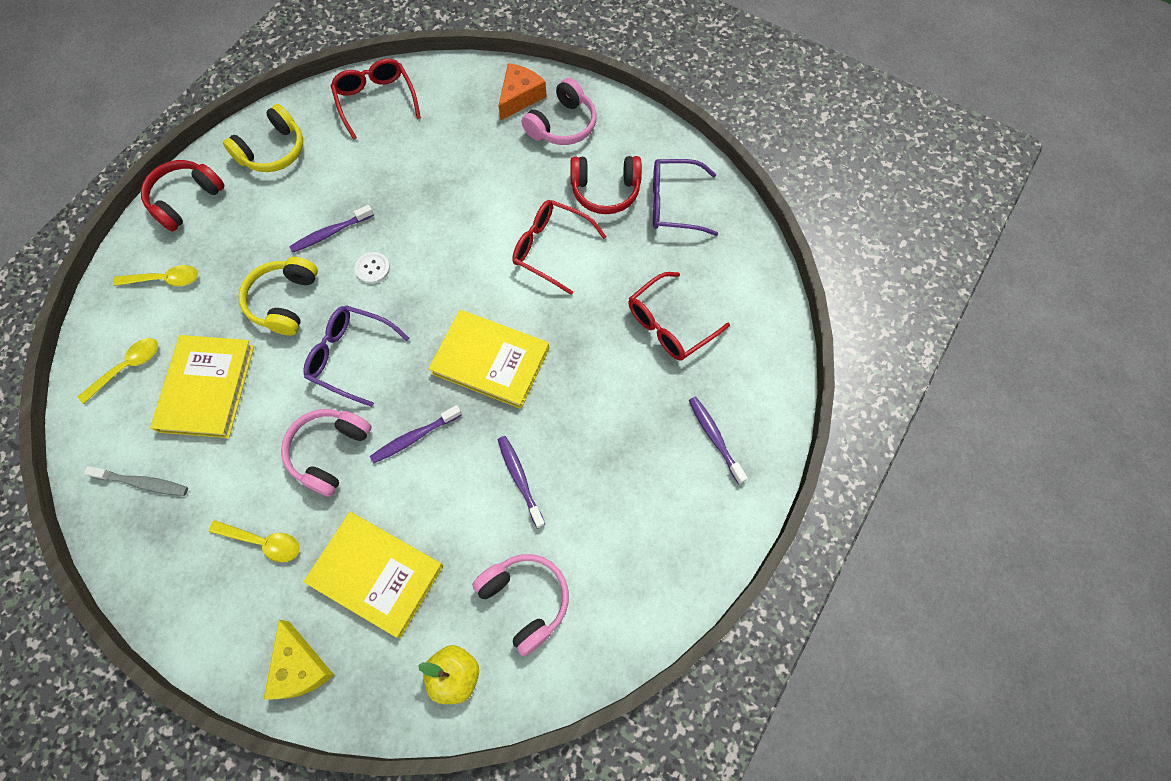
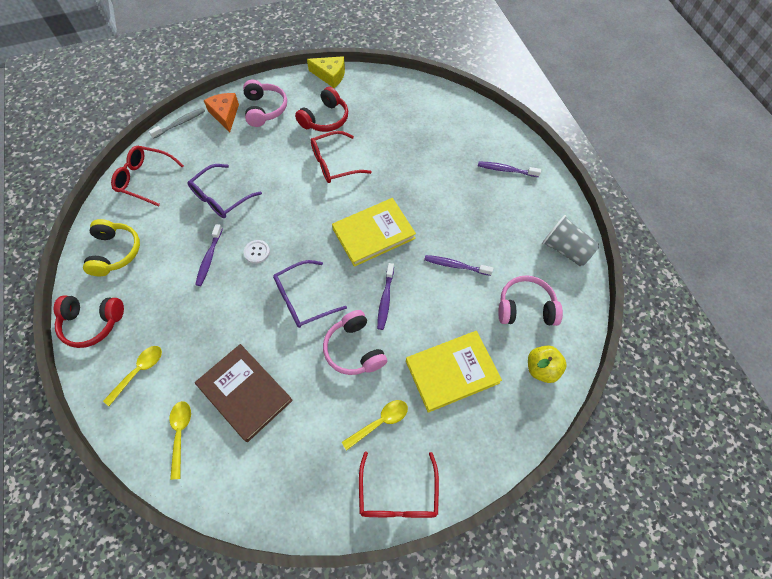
camera: 50 degrees left, 5 degrees down
(143, 483) = (275, 473): grey toothbrush -> grey toothbrush (180, 123)
(186, 200) = (92, 323): red headphones -> red headphones turned 75 degrees counterclockwise
(207, 388) = (245, 393): yellow book -> brown book
(284, 301) = (229, 312): yellow headphones -> none
(300, 667) = (476, 449): yellow cheese -> yellow cheese (330, 75)
(652, 593) = (565, 250): none -> grey cup
(669, 325) = (429, 146): red glasses -> red glasses (398, 495)
(673, 204) = (363, 98): purple glasses -> purple glasses (221, 198)

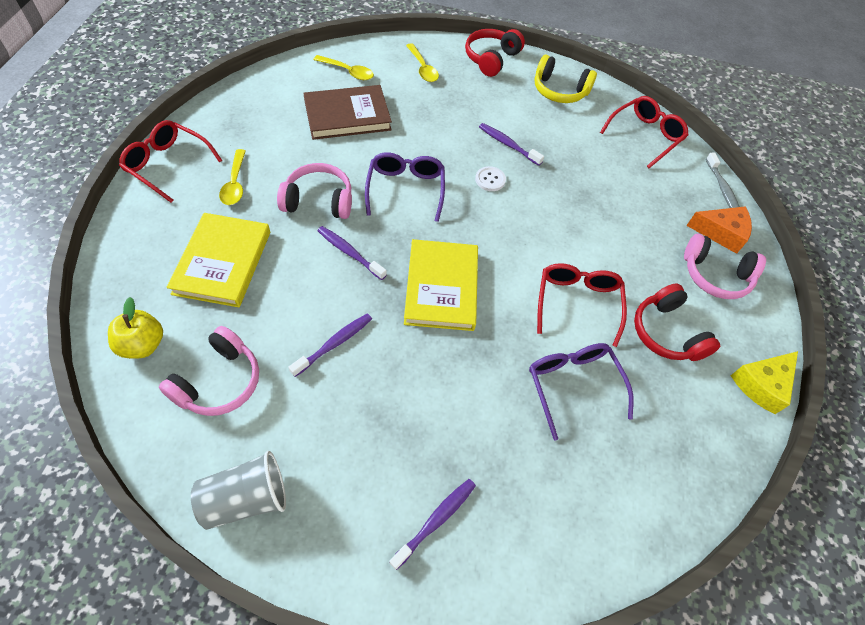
camera: 115 degrees right, 5 degrees down
(221, 198) = (583, 180): purple glasses -> purple glasses (573, 385)

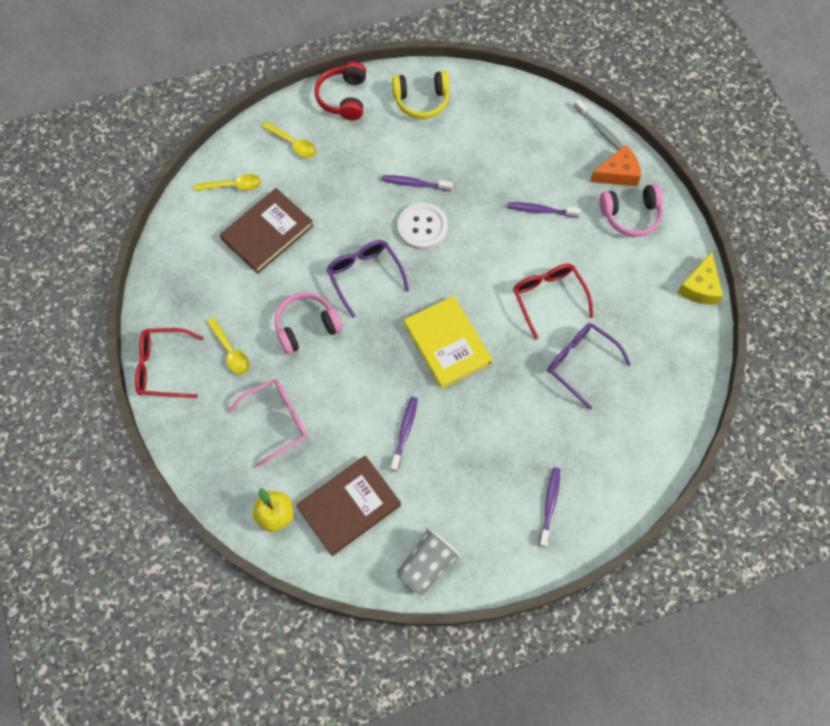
camera: 25 degrees left, 10 degrees up
(219, 382) = (349, 506): pink headphones -> brown book
(222, 262) = (277, 421): yellow book -> pink glasses
(349, 252) = (362, 356): purple toothbrush -> purple toothbrush (541, 210)
(490, 180) = (422, 227): white button -> white button, size x1.81
(645, 136) = (516, 109): red glasses -> none
(666, 333) = (620, 284): red headphones -> none

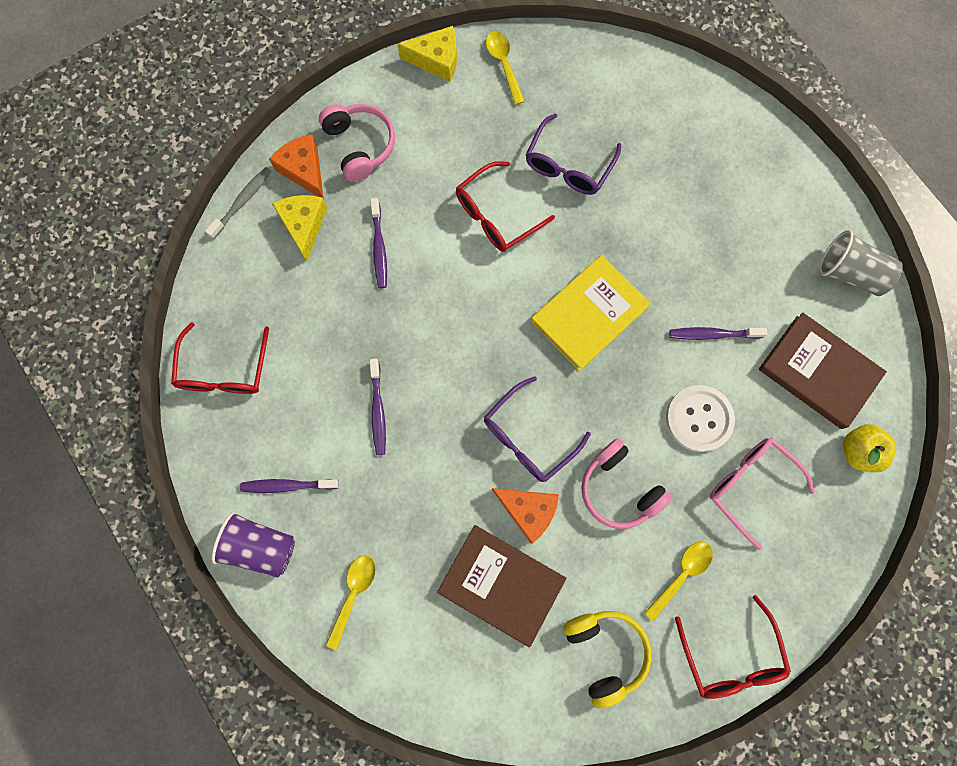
camera: 105 degrees left, 10 degrees up
(233, 186) = (441, 658): yellow spoon -> yellow spoon (503, 65)
(312, 262) = (528, 510): none -> orange cheese
(343, 98) = (260, 546): red headphones -> purple cup
(421, 101) = (243, 436): yellow headphones -> yellow headphones (605, 651)
(422, 227) = (440, 384): white button -> white button (699, 419)
(472, 97) = (224, 370): none -> red glasses
(549, 505) = (740, 165): purple toothbrush -> purple toothbrush (287, 485)
(571, 165) = (304, 225): none -> yellow cheese

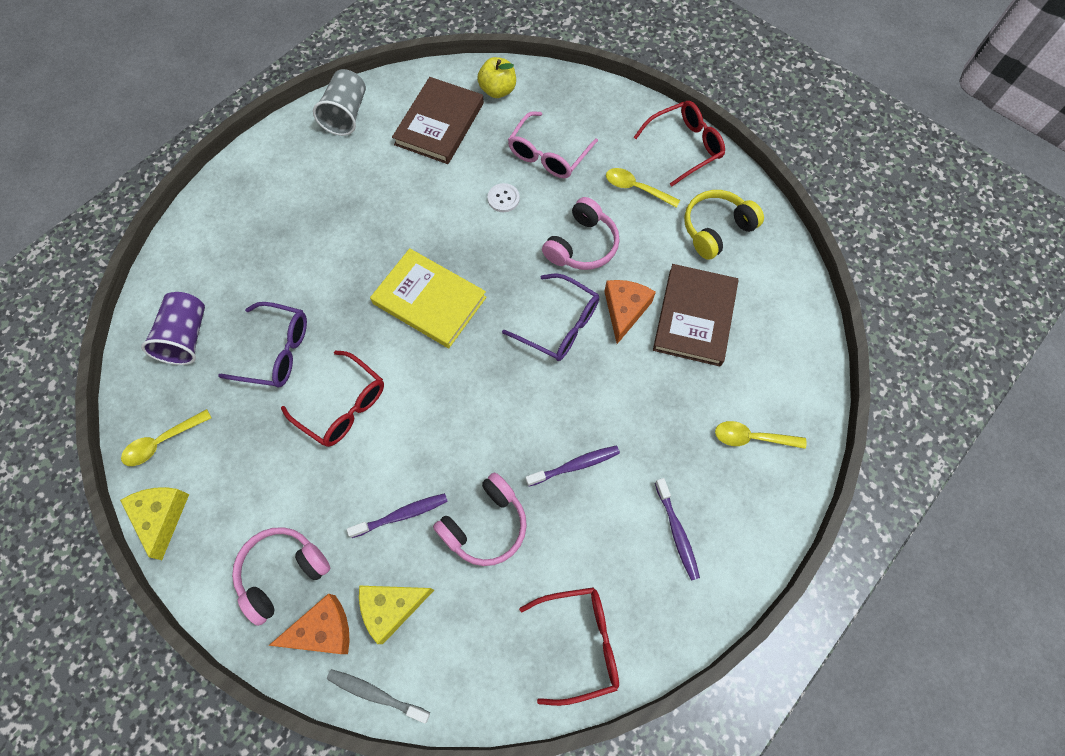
camera: 105 degrees left, 10 degrees down
(260, 546) = (743, 540): purple cup -> purple cup (186, 337)
(304, 170) = (323, 630): orange cheese -> orange cheese turned 150 degrees counterclockwise
(348, 316) = (485, 525): none -> pink headphones
(699, 419) = (503, 198): white button -> white button, size x0.55
(712, 334) = (425, 201): purple toothbrush -> none

